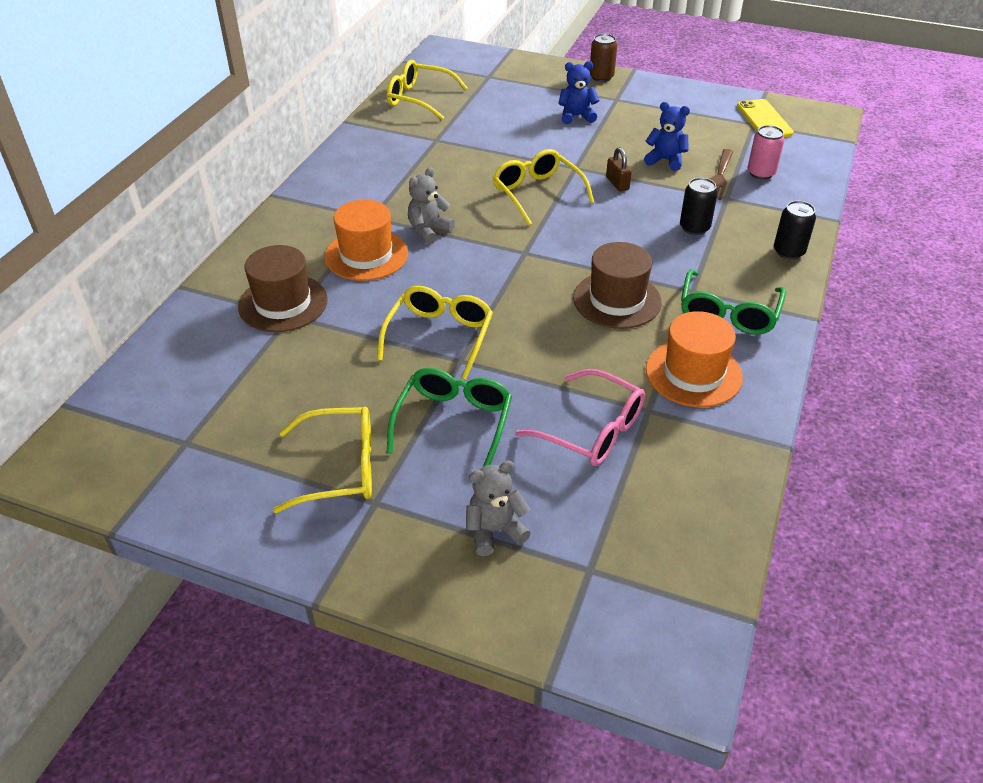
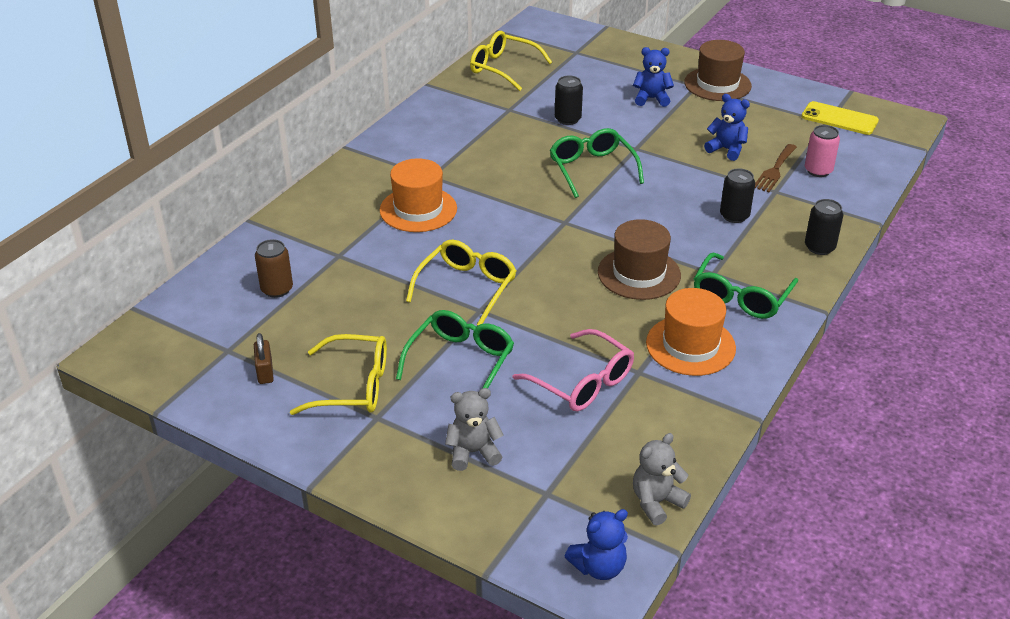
camera: 10 degrees right, 5 degrees down
(283, 303) = (334, 244): brown hat -> brown hat (717, 84)
(429, 230) = (481, 193): grey teddy bear -> grey teddy bear (656, 502)
(498, 144) = (567, 119): none -> black can
(537, 193) = (592, 169): yellow glasses -> green glasses
(601, 77) = (688, 62): brown can -> brown can (277, 289)
(617, 183) = (672, 167): brown padlock -> brown padlock (265, 372)
(673, 654) = (599, 567): none -> blue teddy bear
(764, 120) = (839, 119): yellow phone -> yellow phone turned 60 degrees counterclockwise

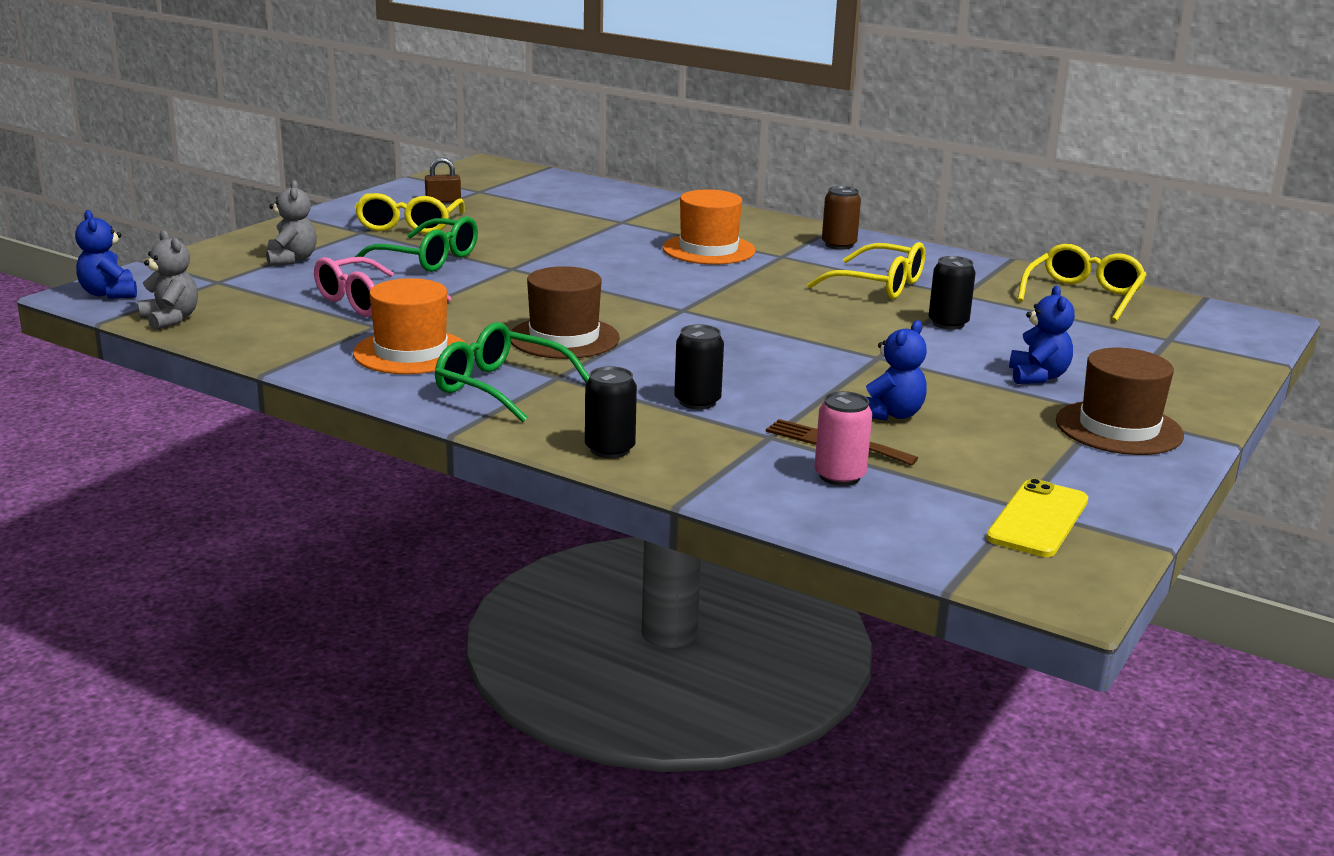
camera: 90 degrees right, 15 degrees down
(277, 289) = (567, 203): brown can -> brown can (839, 245)
(467, 287) = (554, 264): yellow glasses -> yellow glasses (879, 285)
(592, 169) = (814, 329): green glasses -> none

